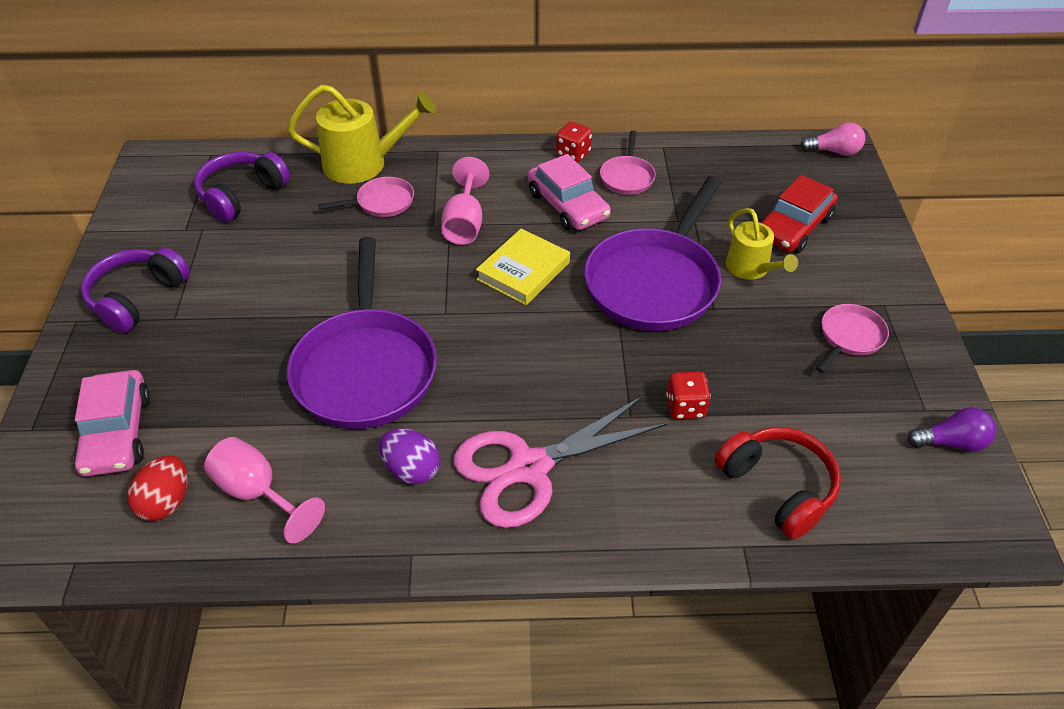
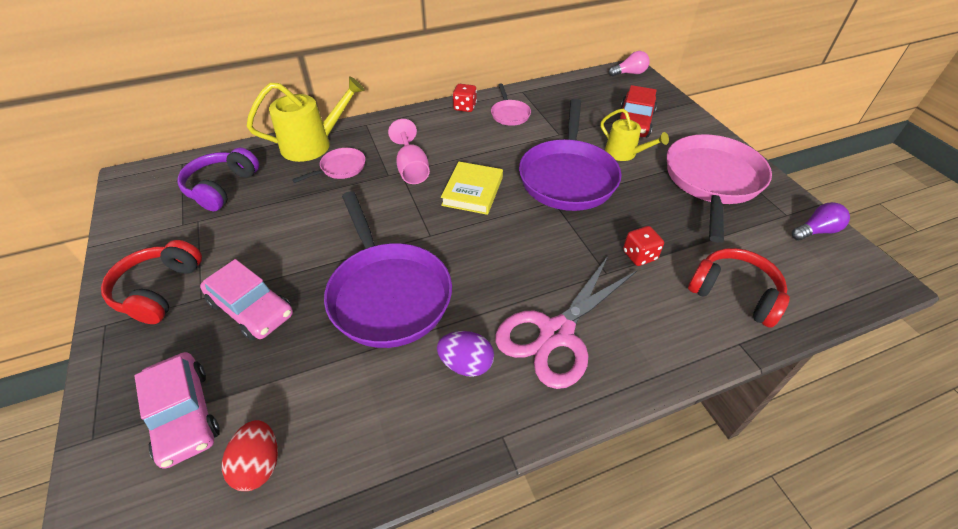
camera: 20 degrees left, 0 degrees up
(137, 298) = (159, 290): purple headphones -> red headphones
(258, 493) = (343, 427): pink goblet -> none
(568, 205) = (479, 141): pink car -> pink car (251, 308)
(849, 337) = (712, 181): pink pan -> pink pan, size x2.15

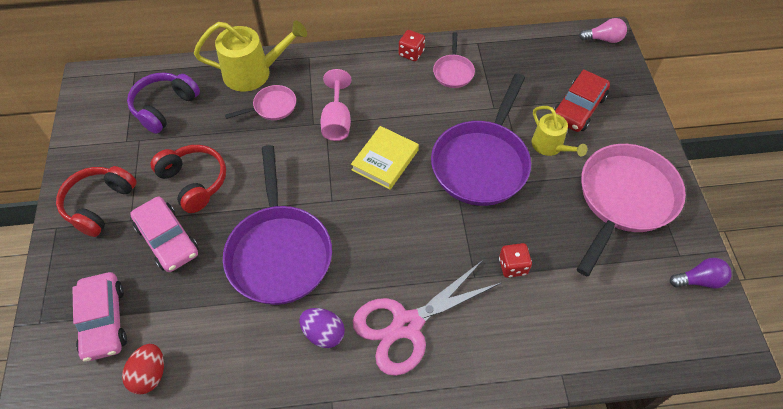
camera: 15 degrees right, 10 degrees up
(734, 294) = (582, 326): red headphones -> red headphones (194, 182)

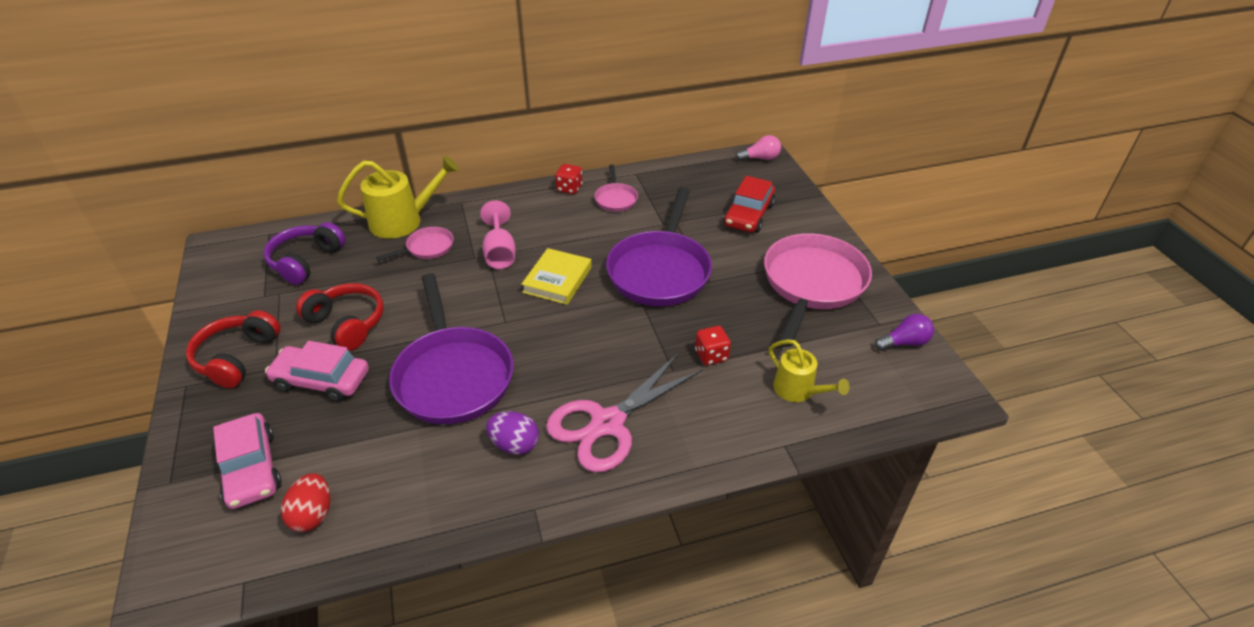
camera: 10 degrees left, 15 degrees down
(167, 239) = (321, 380): pink car -> pink car turned 150 degrees clockwise
(550, 146) = (727, 249): yellow watering can -> yellow watering can (798, 390)

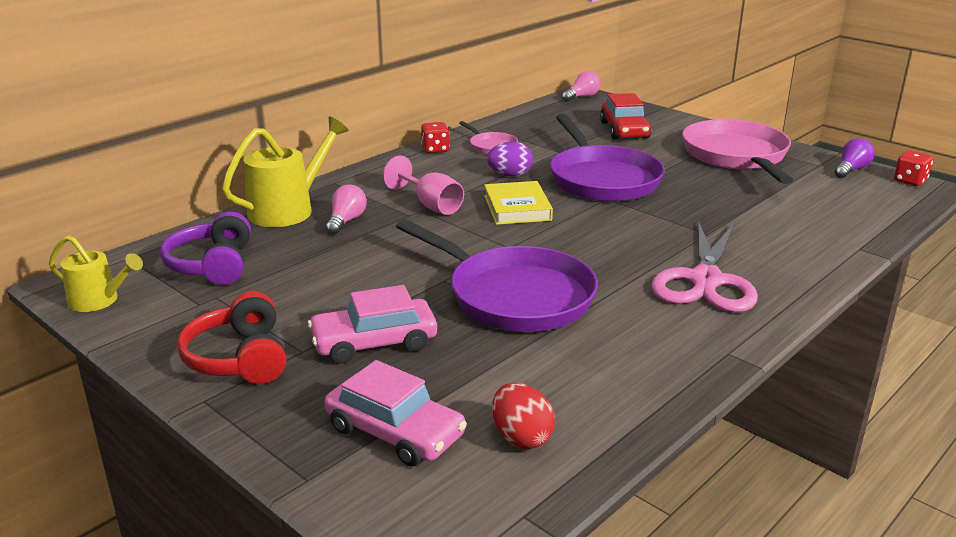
camera: 30 degrees left, 15 degrees down
(347, 324) = (338, 295): red headphones -> none
(427, 248) = (346, 221): pink pan -> pink light bulb
(515, 444) = (646, 320): purple egg -> purple egg (510, 175)
(711, 355) = (724, 216): red dice -> red dice (910, 181)
(798, 390) = (820, 216): yellow watering can -> yellow watering can (99, 301)

